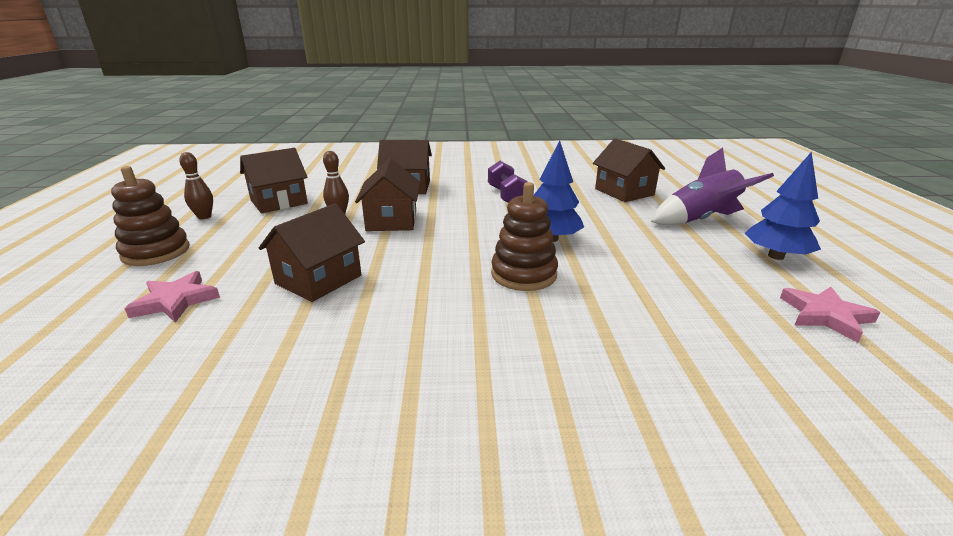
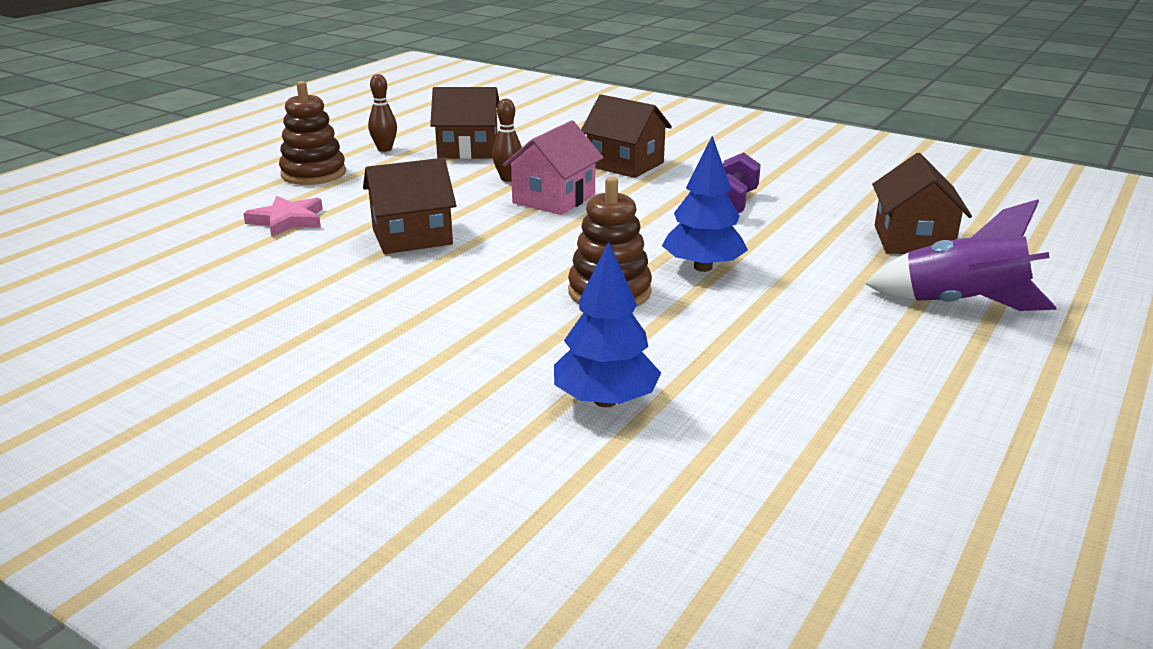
camera: 35 degrees right, 0 degrees up
(391, 220) = (554, 199): brown house -> pink house
(775, 256) = (978, 376): blue tree -> blue tree (605, 400)
(825, 316) = (898, 448): pink star -> none

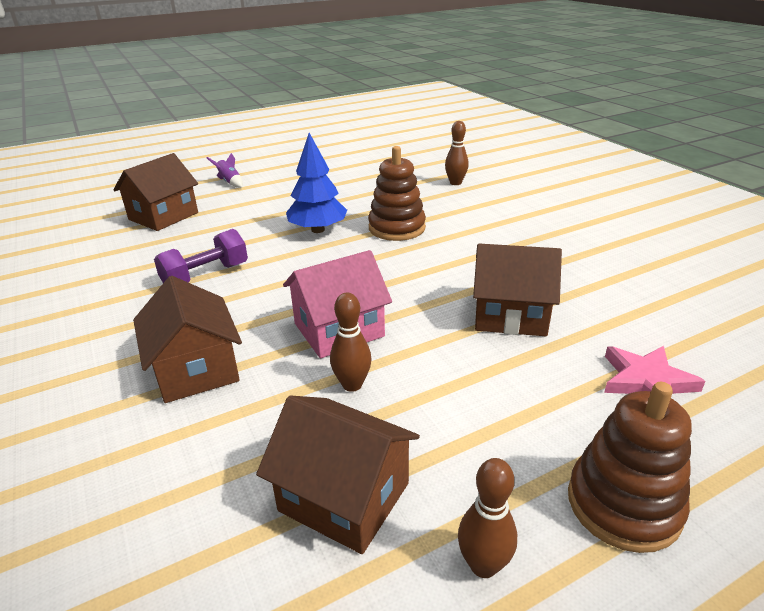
camera: 150 degrees left, 5 degrees up
(605, 400) = (455, 183): blue tree -> brown bowling pin
(960, 304) = (230, 182): purple rocket -> purple rocket, size x0.46

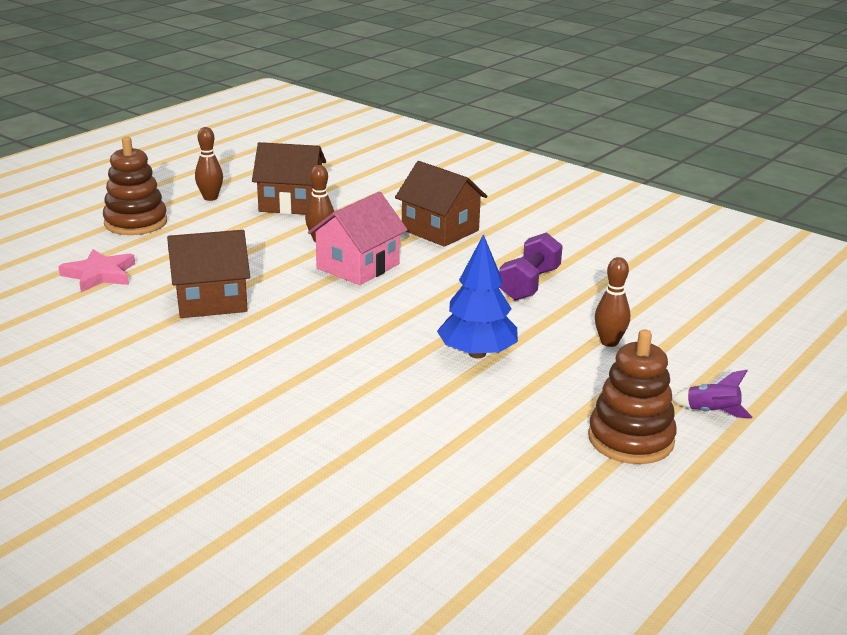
camera: 155 degrees right, 5 degrees down
(163, 216) = (693, 337): brown house -> none
(397, 228) = (379, 375): brown stacking toy -> brown stacking toy (630, 439)
(455, 183) = (340, 488): brown bowling pin -> brown bowling pin (609, 342)

